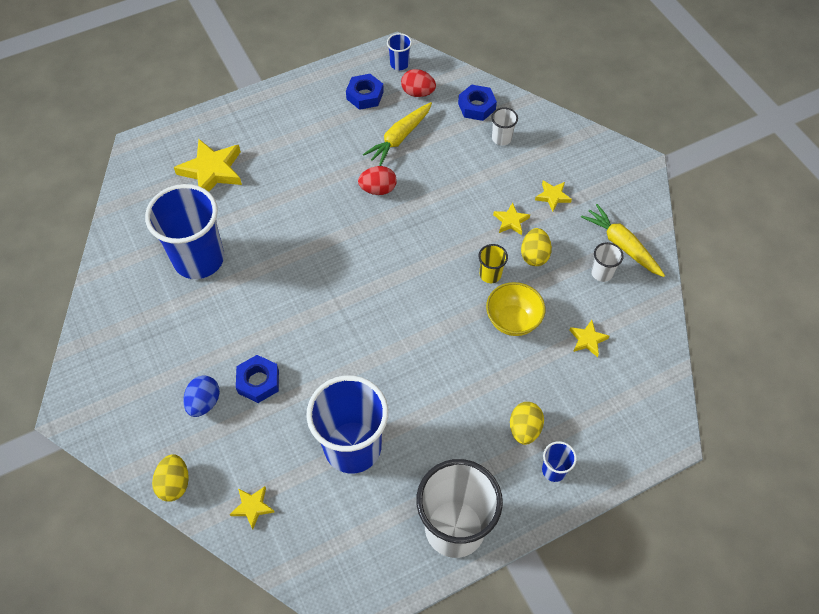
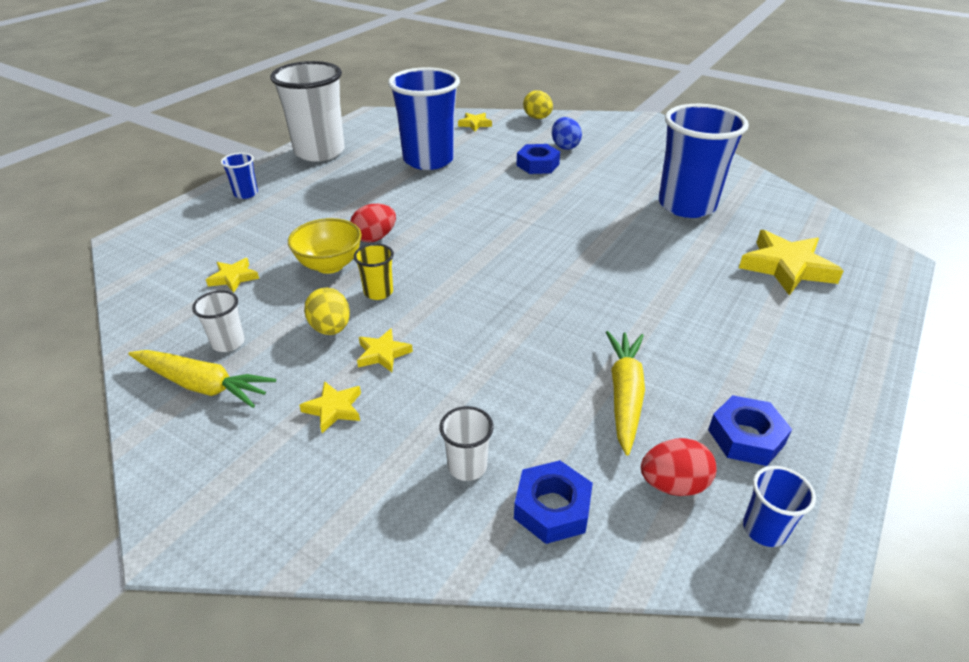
camera: 150 degrees right, 20 degrees down
(378, 189) = (585, 322): red egg -> red egg (375, 238)
(524, 429) = (283, 205): yellow egg -> none

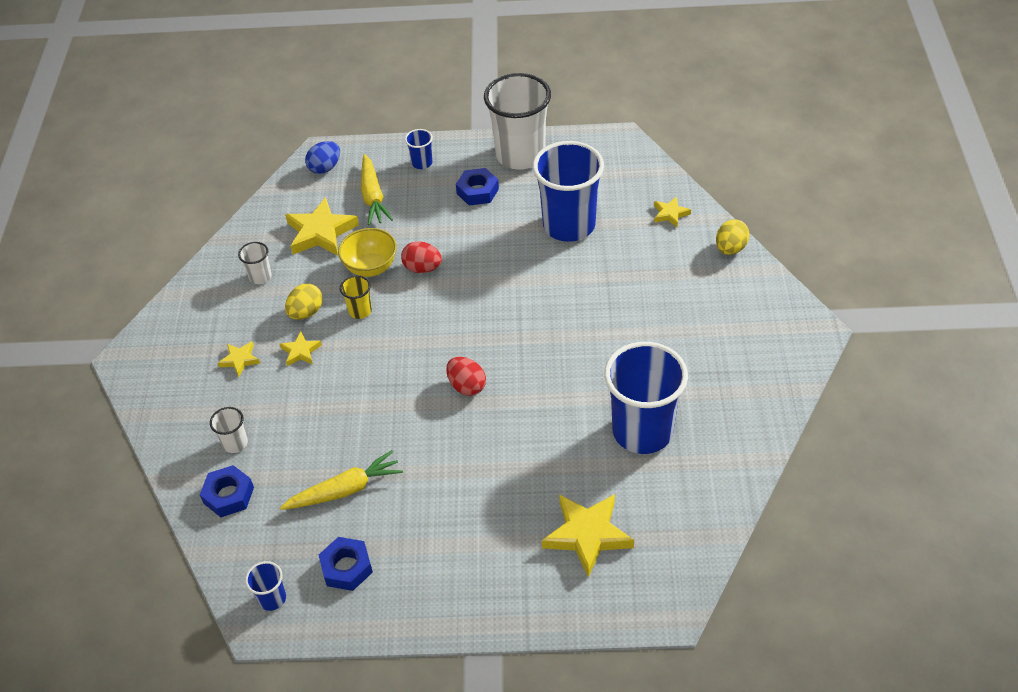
camera: 60 degrees right, 10 degrees up
(202, 385) = (220, 292): yellow carrot -> yellow carrot (373, 196)
(233, 278) = (321, 232): yellow star -> yellow star, size x1.93
(537, 165) = (627, 297): blue nut -> blue nut (477, 191)
(565, 146) = (684, 298): blue egg -> blue egg (325, 168)
(673, 484) = (281, 544): red egg -> red egg (467, 386)

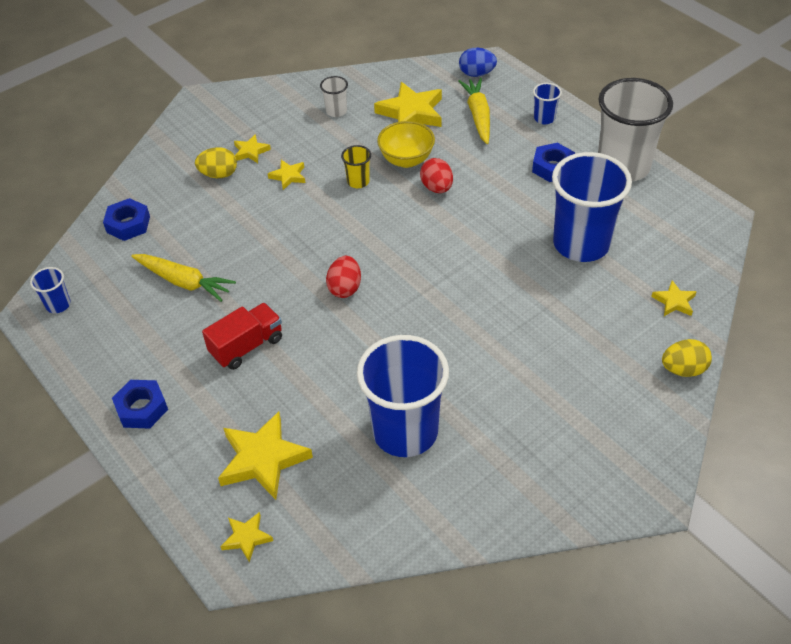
camera: 50 degrees right, 0 degrees up
(235, 443) = (175, 198): white cup -> none
(306, 312) = (327, 155): yellow egg -> yellow egg (219, 174)
(346, 567) = (115, 328): blue nut -> blue nut (141, 408)
(373, 196) = (478, 115): yellow carrot -> yellow carrot turned 135 degrees clockwise
(462, 484) = (247, 346): none -> red truck
(652, 586) = (247, 538): none -> yellow star

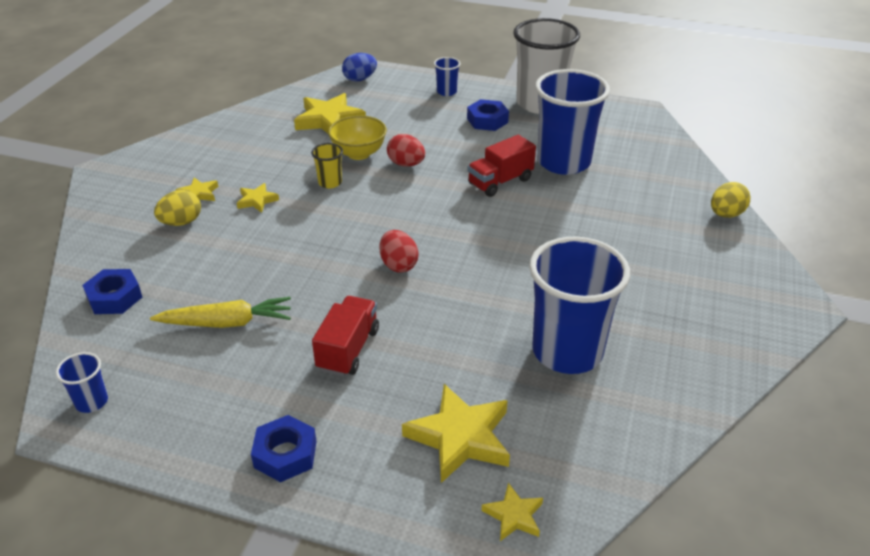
camera: 35 degrees left, 10 degrees down
(336, 111) = (257, 139): white cup -> none
(478, 115) = (390, 105): yellow carrot -> none
(502, 241) = (500, 182): none -> red truck
(674, 301) = (671, 174): yellow star -> none

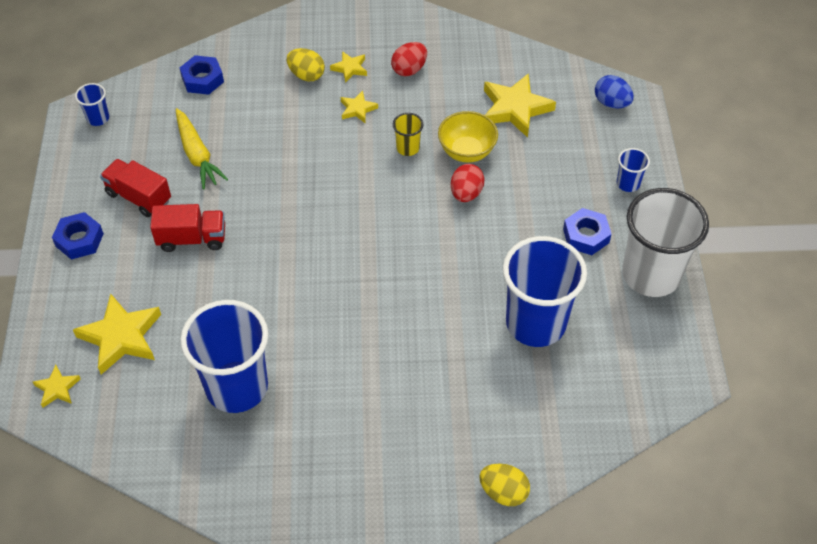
camera: 70 degrees right, 15 degrees up
(398, 265) = (307, 237): red egg -> red egg (409, 69)
(500, 182) = (471, 277): red truck -> red truck (139, 197)

